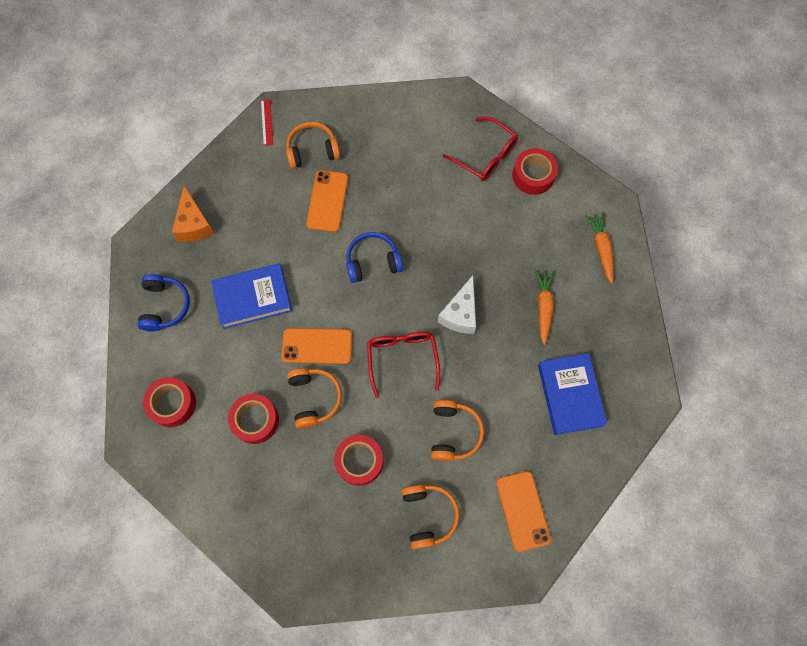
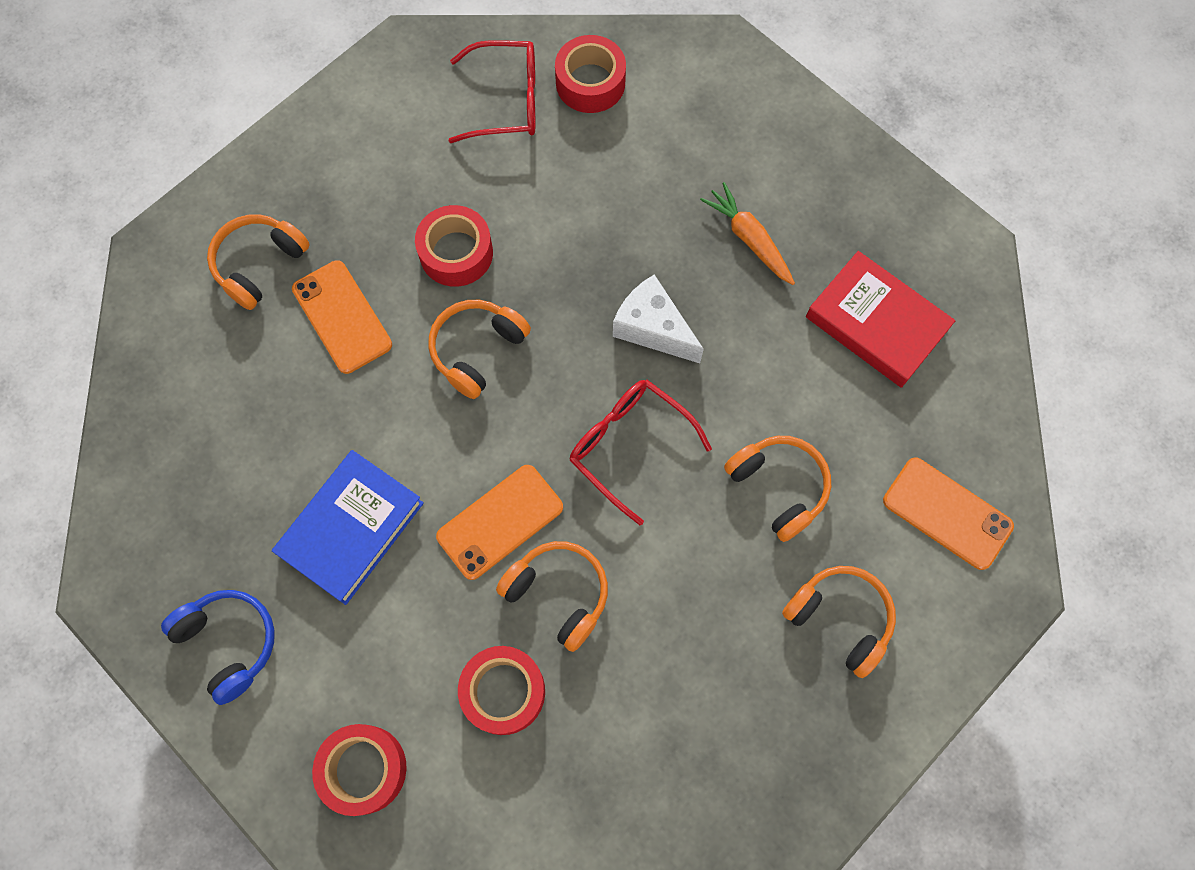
camera: 40 degrees left, 0 degrees up
(194, 224) = (172, 494): orange cheese -> none
(267, 122) = (156, 273): red ruler -> none
(359, 461) = (692, 626): red tape -> red tape (456, 253)
(373, 261) = (477, 350): blue headphones -> orange headphones
(460, 313) = (653, 328): white cheese -> white cheese turned 150 degrees clockwise
(570, 395) = (876, 323): blue book -> red book
(601, 248) = (754, 113): orange carrot -> none

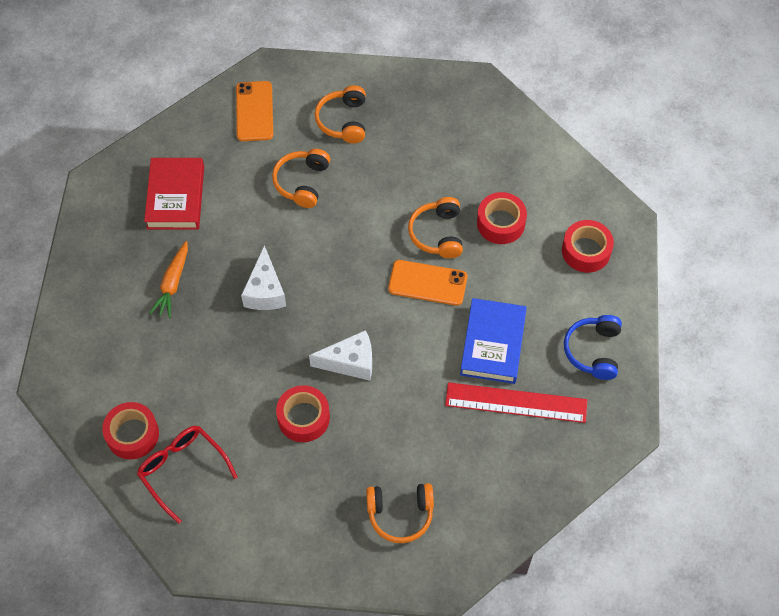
camera: 130 degrees left, 10 degrees down
(258, 490) = (516, 402): none -> red ruler
(342, 317) = (391, 443): orange phone -> none
(351, 529) = (493, 344): blue book -> blue book turned 75 degrees counterclockwise
(477, 350) = (350, 362): orange headphones -> white cheese
(629, 446) = (338, 257): red glasses -> none

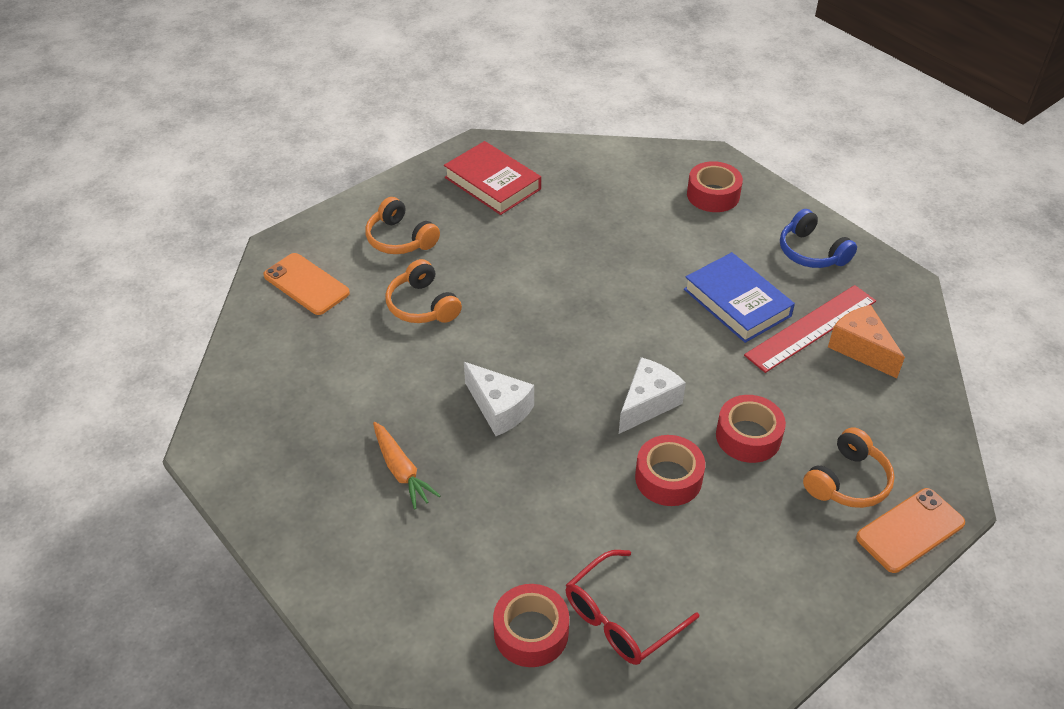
camera: 45 degrees left, 15 degrees down
(175, 197) = (312, 400): red book -> red book (492, 183)
(182, 470) = (620, 619): red glasses -> red glasses turned 45 degrees counterclockwise
(427, 283) = (628, 300): orange phone -> orange phone (910, 530)
(437, 234) = (588, 261): orange headphones -> none
(500, 223) = (626, 220): red tape -> red tape (748, 436)
(528, 444) = (861, 349): none -> orange cheese

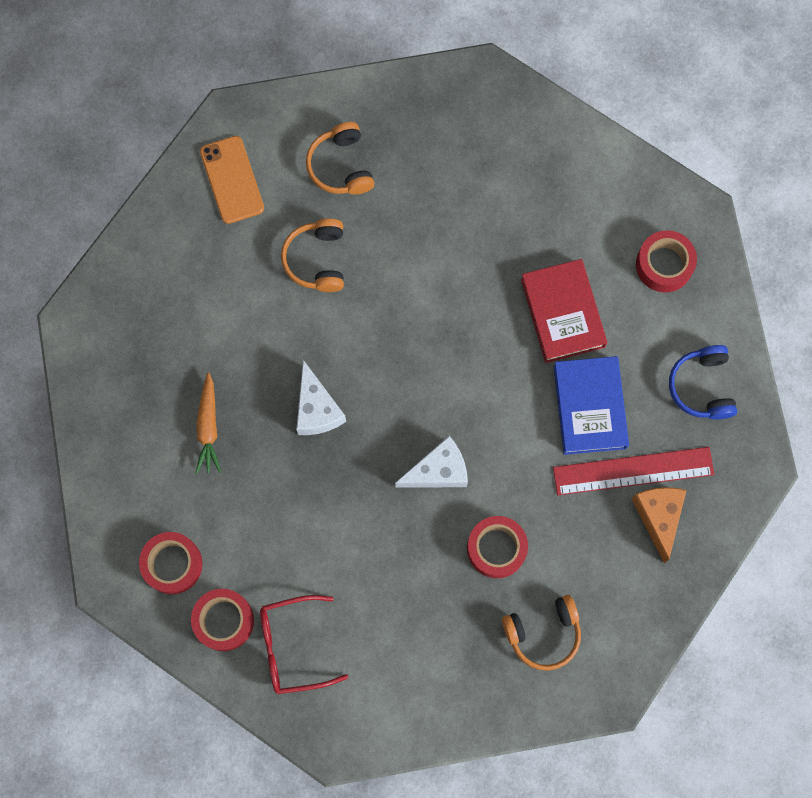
camera: 30 degrees right, 30 degrees up
(492, 183) = (466, 136): red book -> red book (562, 313)
(668, 478) = (406, 550): red tape -> red tape (172, 564)
(910, 530) = (557, 701): orange phone -> none

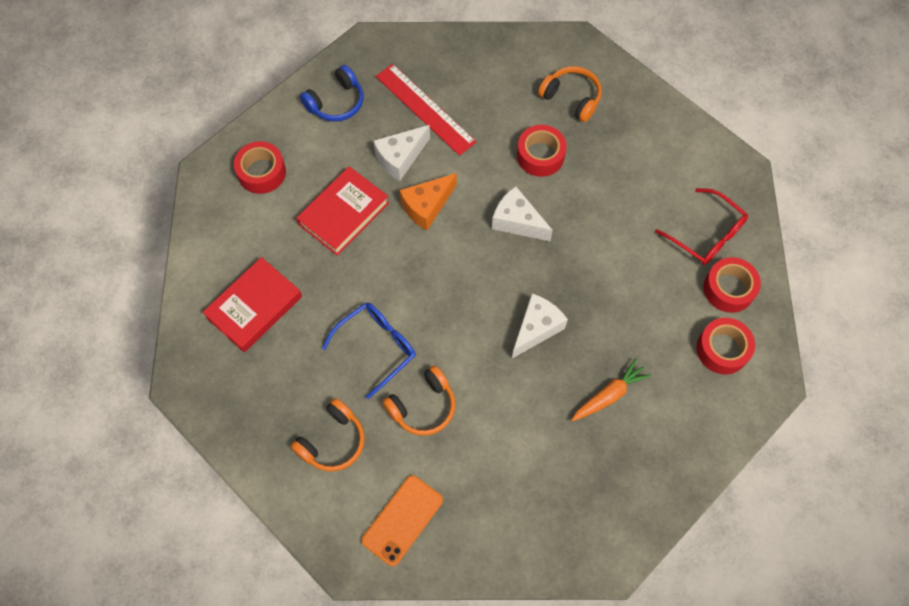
camera: 125 degrees left, 10 degrees down
(401, 257) = (377, 347): none -> blue glasses
(518, 175) = (254, 307): none -> red book
(589, 407) = (400, 158): blue book -> white cheese
(658, 517) = (444, 78): orange cheese -> orange cheese (427, 206)

